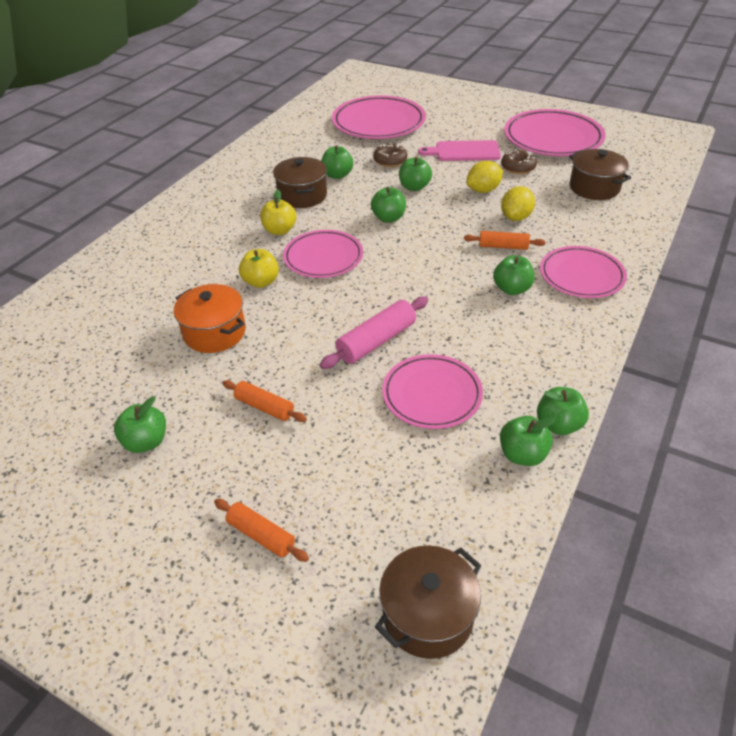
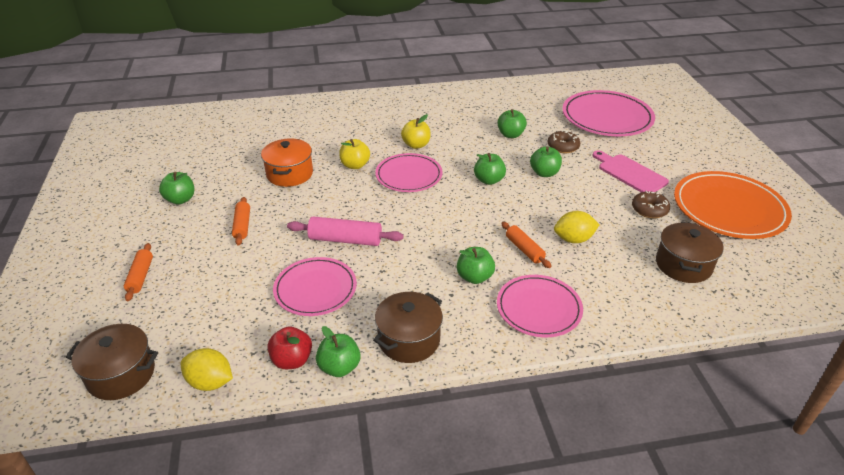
camera: 50 degrees right, 5 degrees down
(302, 195) = (466, 133): brown pot -> brown pot (409, 340)
(483, 190) = (588, 207): yellow lemon -> yellow lemon (210, 382)
(522, 455) = (292, 360): green apple -> red apple
(553, 138) = (729, 209): pink plate -> orange plate

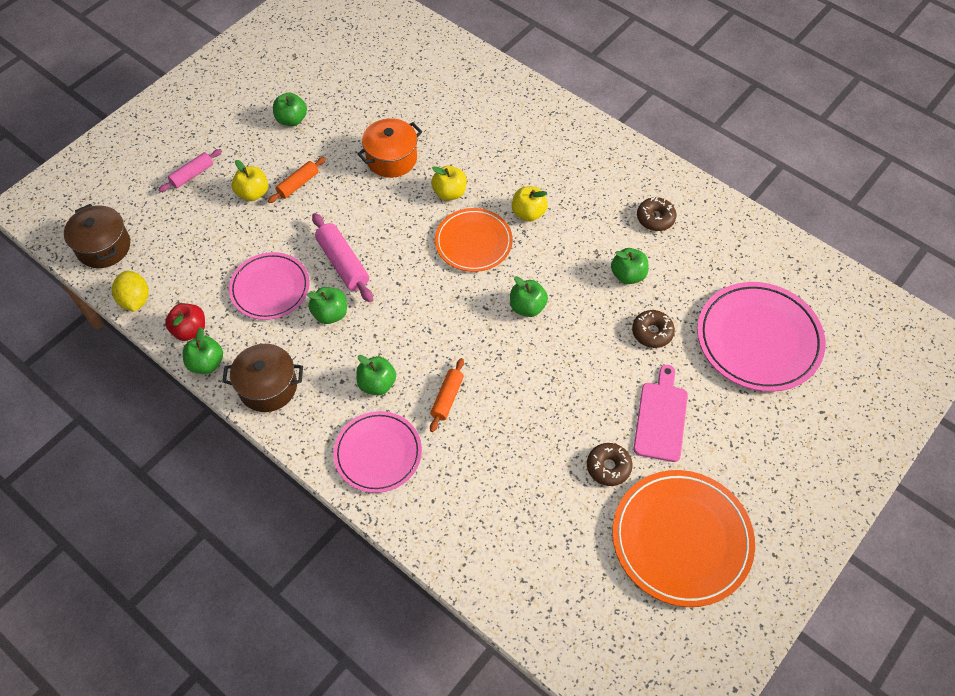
camera: 50 degrees right, 20 degrees up
(140, 276) = (192, 175): orange rolling pin -> pink rolling pin
(213, 252) = (253, 193): none -> yellow apple
(409, 175) = (473, 242): pink plate -> orange plate
(481, 107) = (655, 218): none -> brown donut
(544, 173) = (585, 344): green apple -> green apple (330, 314)
(573, 239) = (498, 428): yellow lemon -> none
(683, 265) = (540, 538): brown pot -> none

